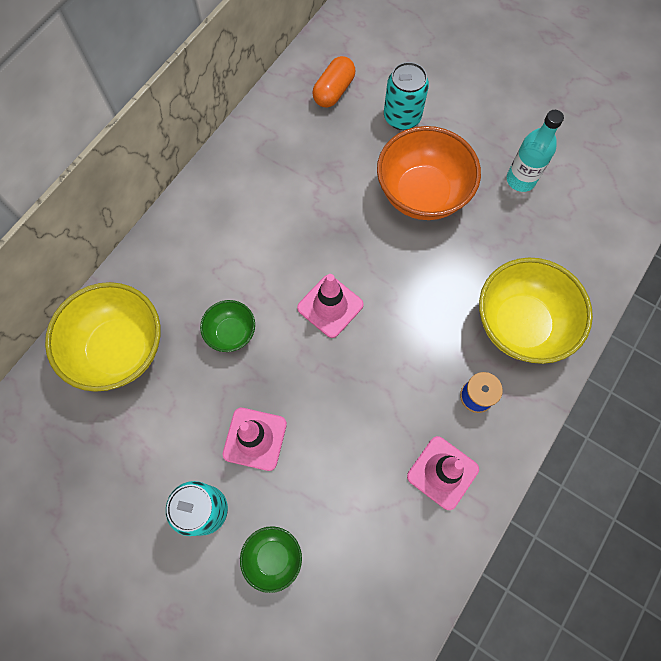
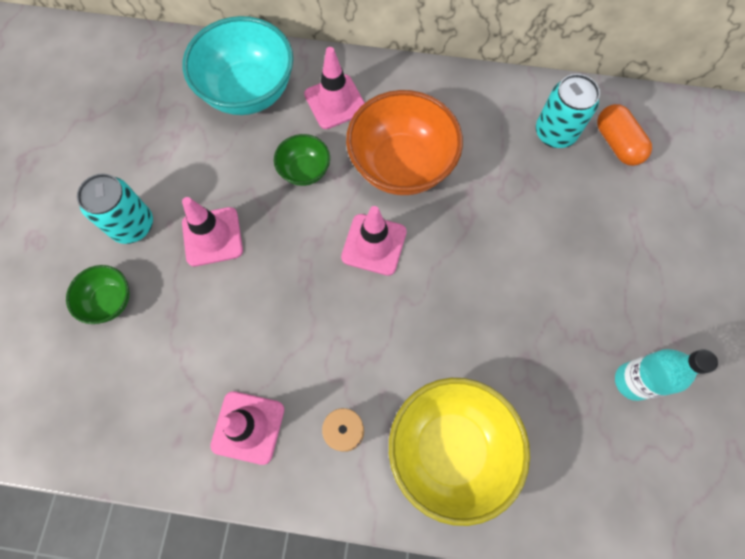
camera: 65 degrees right, 0 degrees up
(119, 349) = (248, 92): yellow bowl -> turquoise bowl
(176, 278) = (335, 102): none -> pink traffic cone
(334, 91) = (617, 143): orange capsule -> orange capsule turned 60 degrees clockwise
(402, 117) = (630, 222): turquoise can -> turquoise can (555, 133)
(422, 194) = (549, 280): orange bowl -> orange bowl (401, 165)

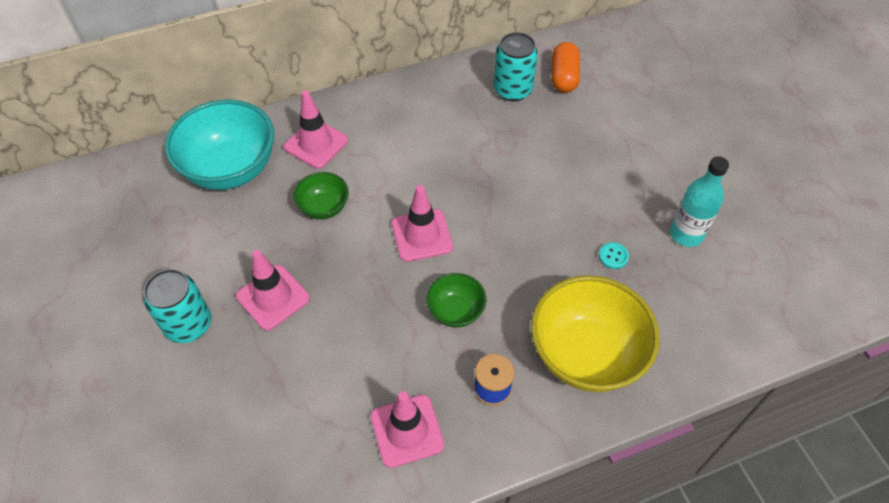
camera: 30 degrees left, 15 degrees down
(109, 301) = (207, 398): green bowl -> green bowl (455, 311)
(401, 165) = (405, 166): orange bowl -> none
(541, 364) = (613, 256): none -> turquoise button
(617, 143) = (564, 77): orange capsule -> orange capsule turned 60 degrees clockwise

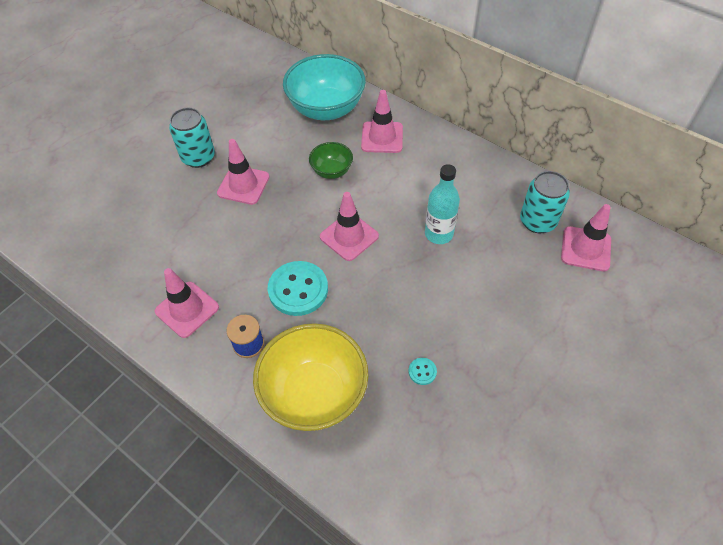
camera: 60 degrees right, 0 degrees up
(455, 311) = (298, 289): green bowl -> turquoise button
(564, 77) = (585, 249): orange capsule -> pink traffic cone
(686, 234) = (488, 419): turquoise bottle -> turquoise bottle (439, 234)

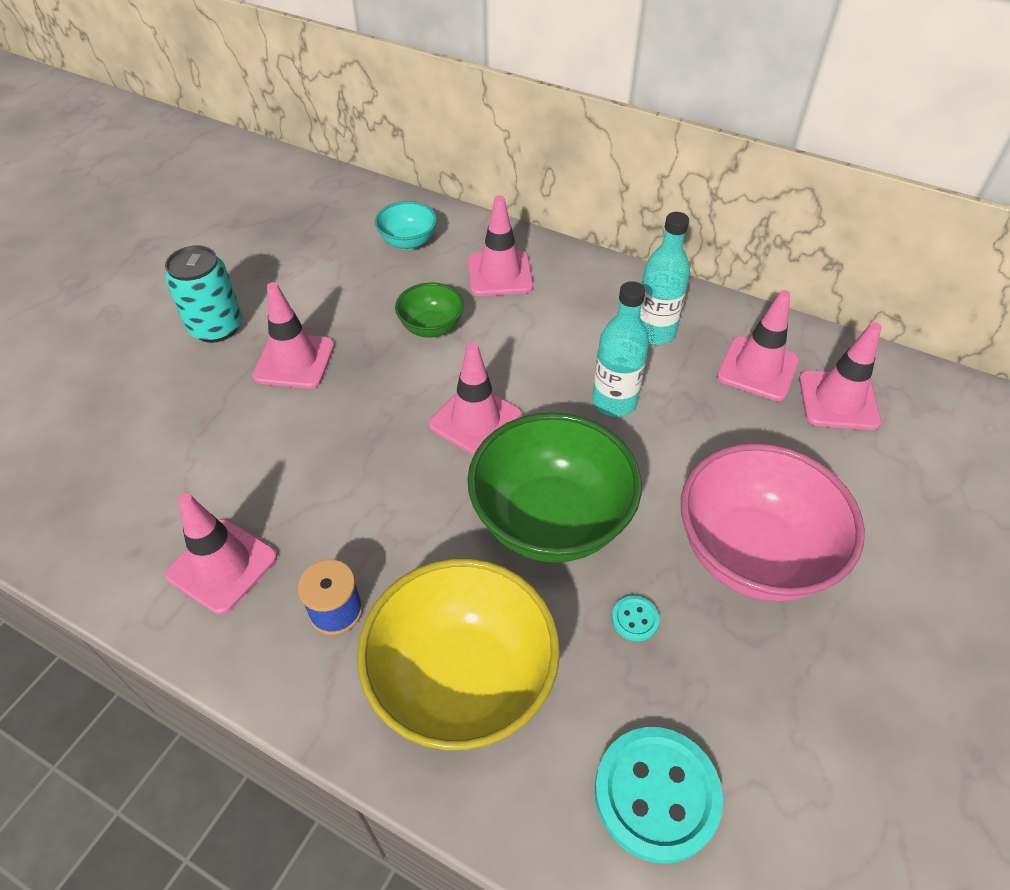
camera: 10 degrees left, 5 degrees down
(298, 289) = (407, 511): turquoise button -> turquoise button (656, 794)
(326, 109) = (408, 242): turquoise bowl -> turquoise bowl, size x0.50
(383, 305) = (551, 520): none -> green bowl
(475, 189) = (654, 332): none -> turquoise bottle
(503, 342) = (752, 554): none -> pink bowl
(537, 221) = (757, 369): turquoise can -> pink traffic cone

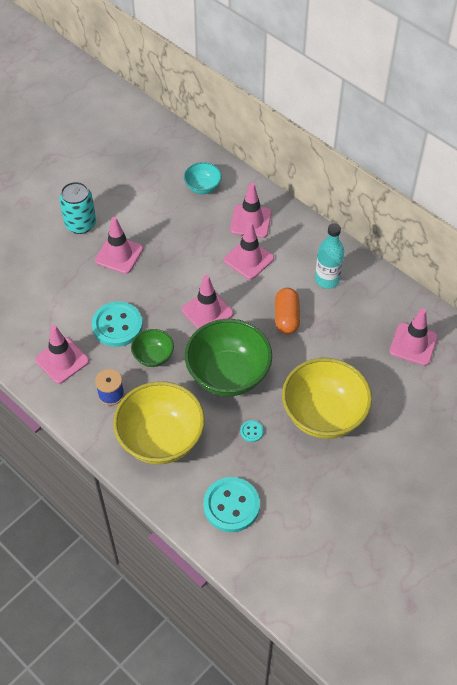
camera: 15 degrees right, 5 degrees up
(318, 477) = (117, 325): none -> turquoise button
(431, 327) = (200, 249): green bowl -> green bowl (153, 356)
(614, 402) = (286, 317): turquoise bottle -> orange capsule
(752, 554) = (323, 415): pink bowl -> yellow bowl
(757, 369) = (376, 315): pink traffic cone -> pink traffic cone (248, 259)

